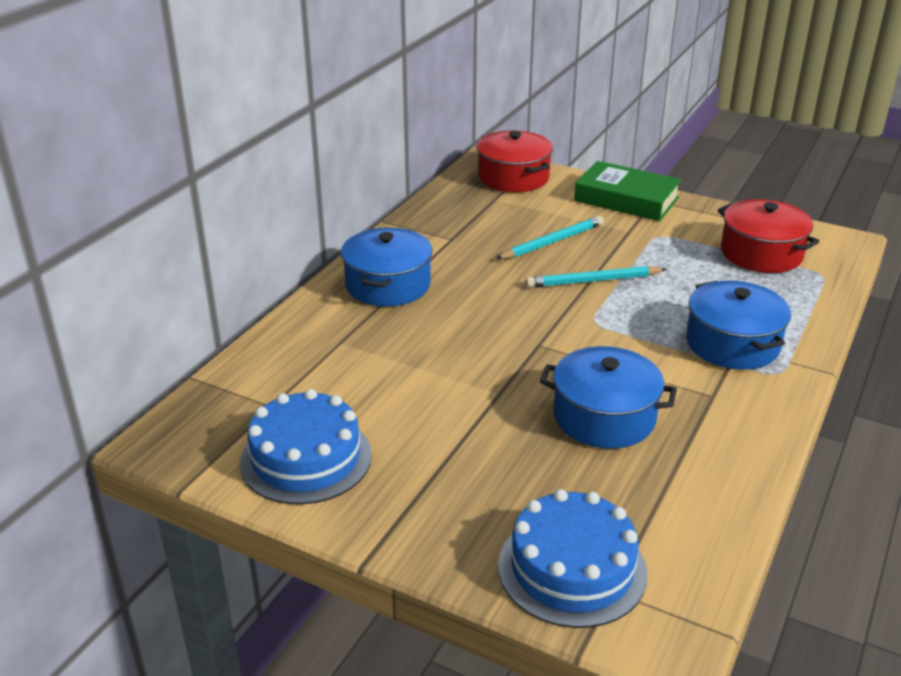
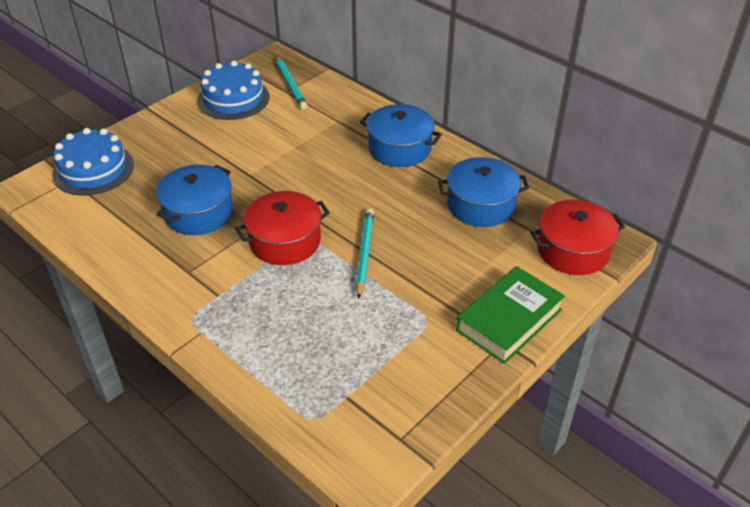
camera: 105 degrees right, 10 degrees up
(552, 242) = (437, 245): turquoise pencil -> turquoise pencil (290, 84)
(732, 344) = (240, 306): blue pot -> blue pot (480, 205)
(761, 253) = (368, 386): red pot -> red pot (285, 241)

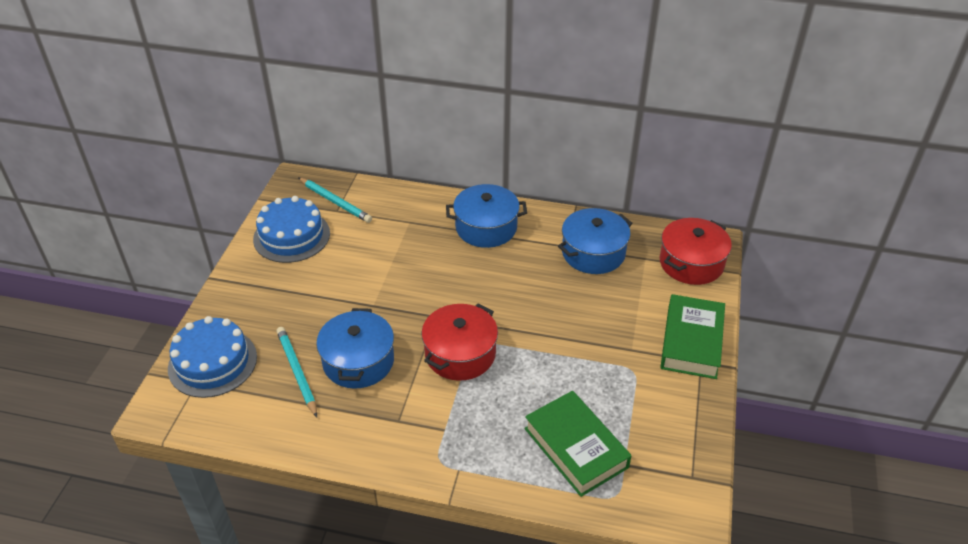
camera: 30 degrees left, 0 degrees up
(314, 361) = (575, 448): none -> green book
(364, 253) = (536, 335): turquoise pencil -> turquoise pencil (297, 372)

